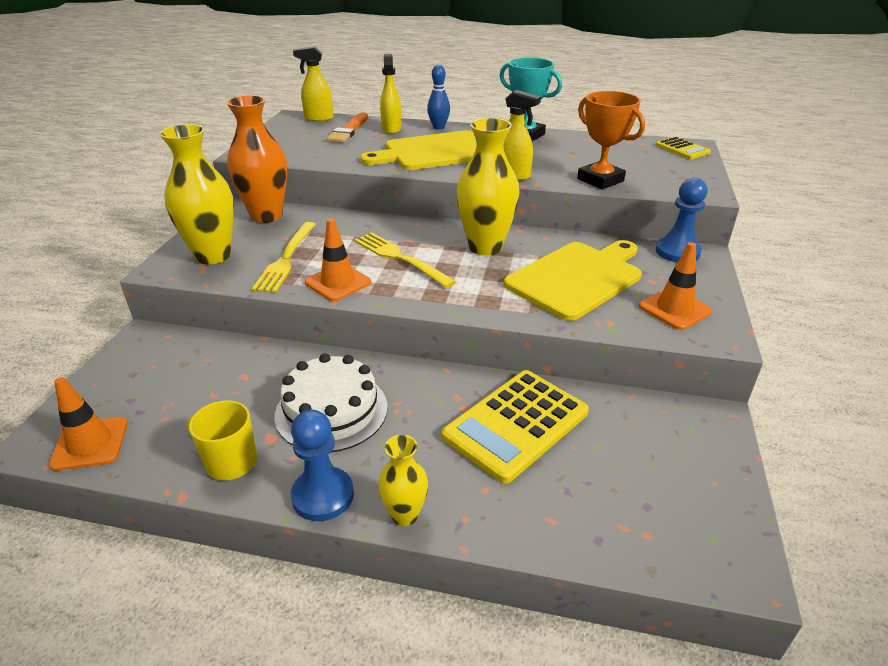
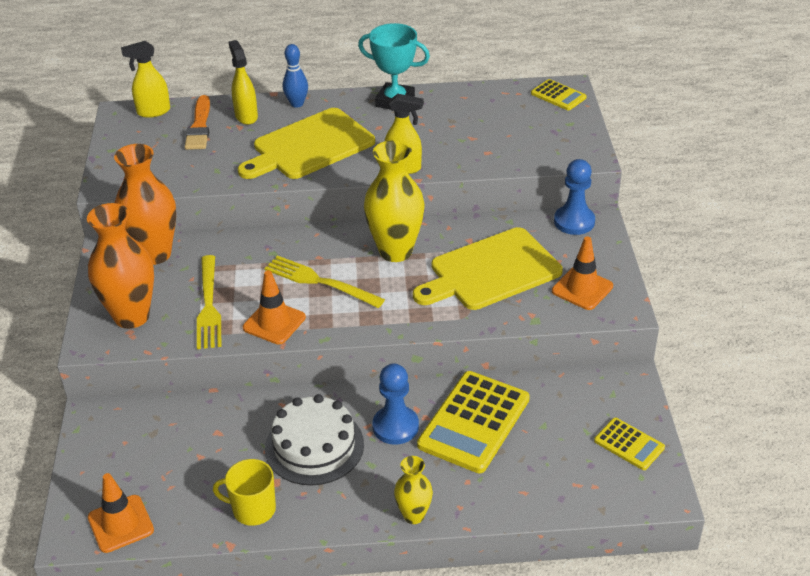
camera: 15 degrees left, 5 degrees up
(213, 255) = (132, 316): yellow vase -> orange vase
(323, 495) = (343, 517): blue pawn -> blue pawn (395, 426)
(576, 278) = (491, 271): yellow cutting board -> yellow cutting board turned 150 degrees counterclockwise
(600, 180) = (489, 158): orange trophy -> none
(703, 492) = (629, 444): none -> yellow calculator

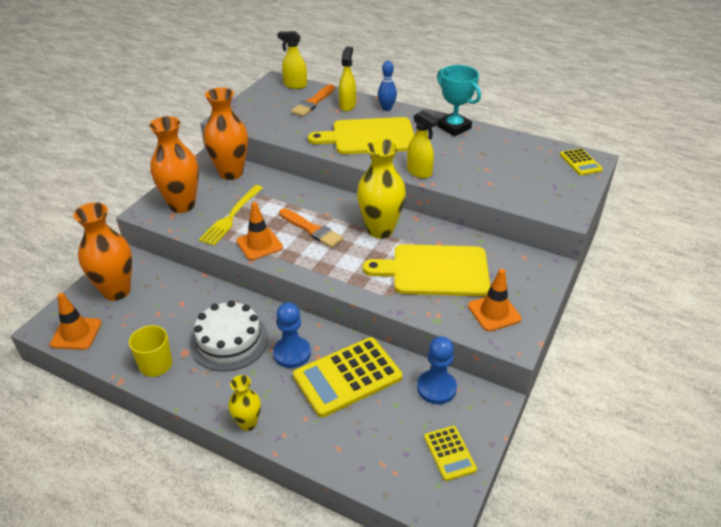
camera: 30 degrees right, 0 degrees up
(121, 456) = (116, 291): none -> orange vase
(319, 282) = (312, 230): yellow fork -> orange brush
(574, 222) = (530, 260): blue pawn -> blue pawn (436, 388)

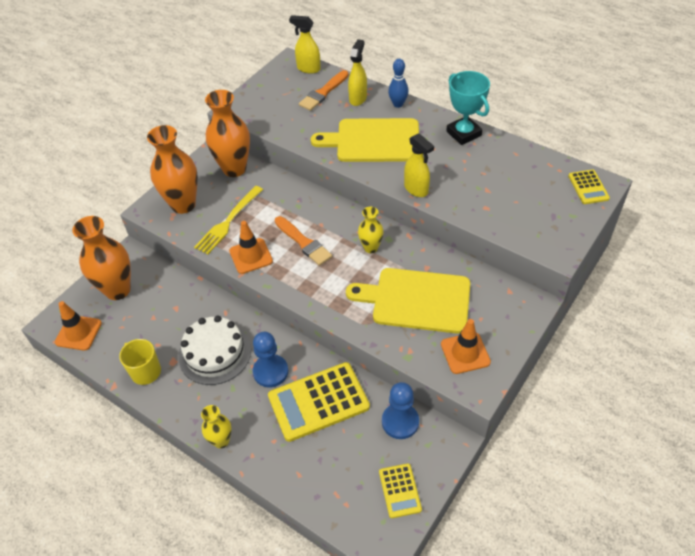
camera: 10 degrees right, 10 degrees up
(380, 230) = (371, 248): yellow vase -> yellow vase, size x0.54

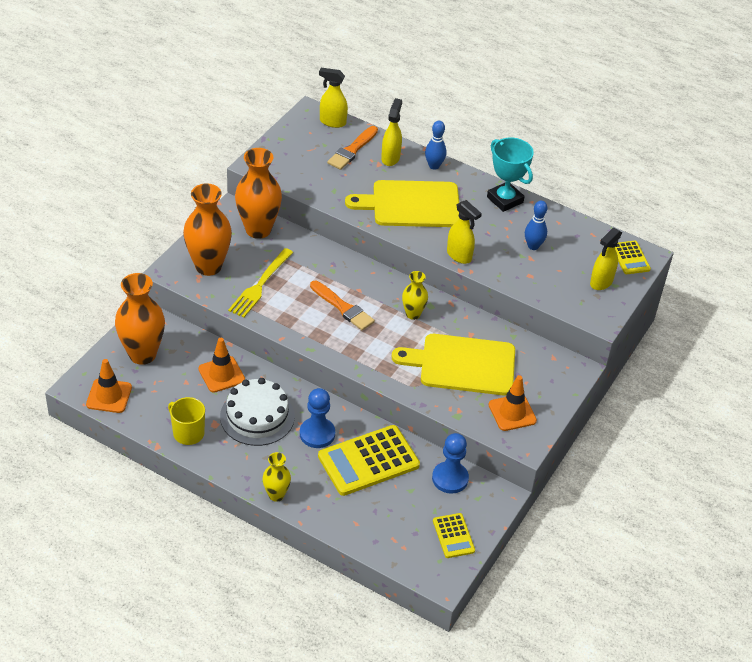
camera: 10 degrees left, 5 degrees down
(251, 256) = (289, 320): orange traffic cone -> orange traffic cone (221, 374)
(490, 178) = (533, 246): none -> blue bowling pin
(558, 213) = (601, 282): none -> yellow spray bottle

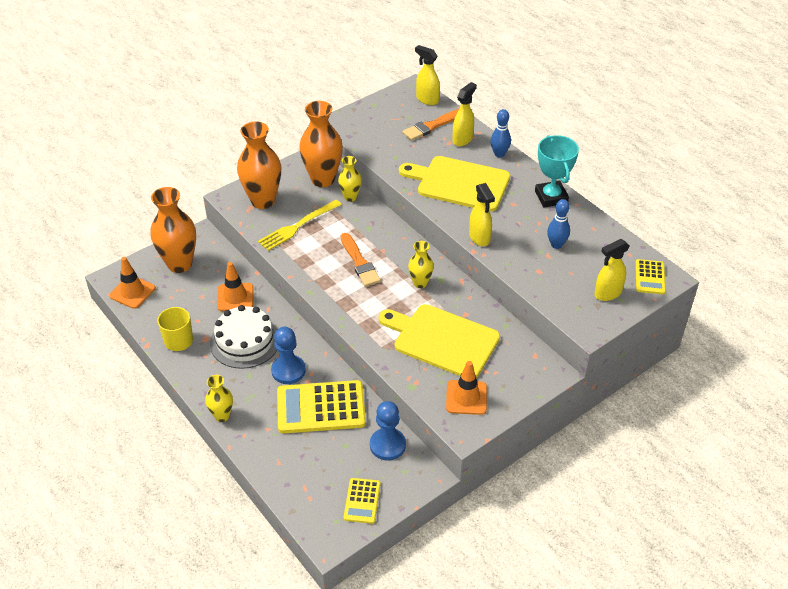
camera: 25 degrees right, 0 degrees up
(297, 242) = (350, 197): none -> yellow vase

